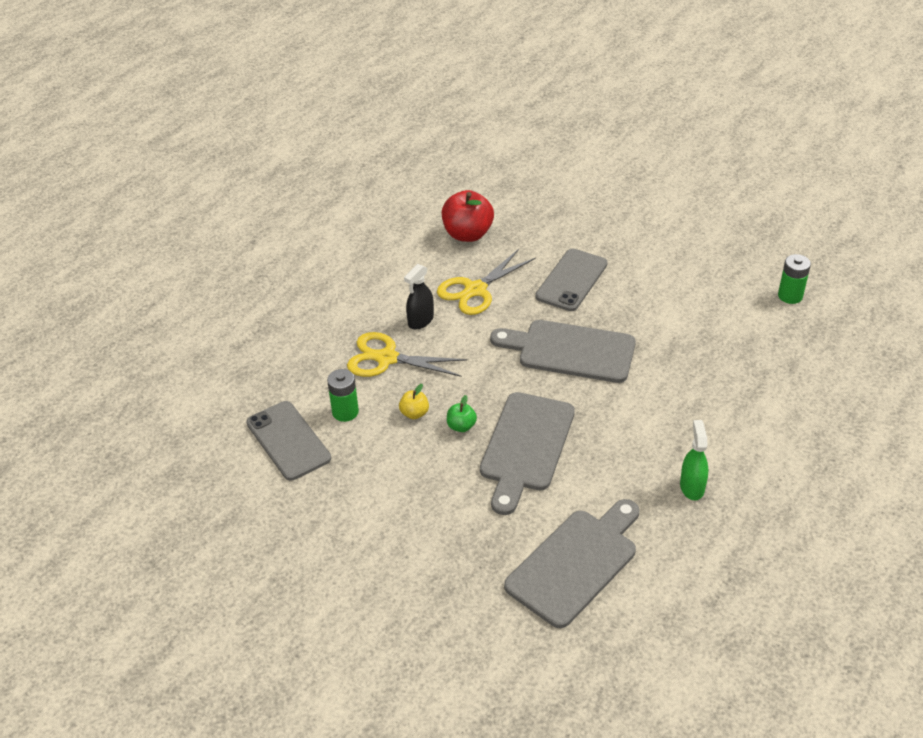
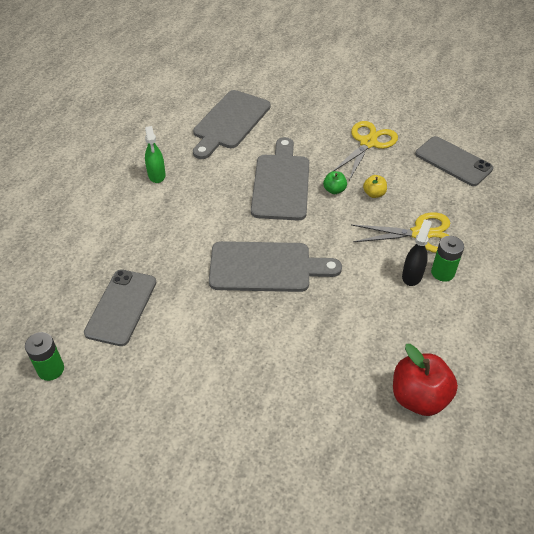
camera: 165 degrees right, 5 degrees up
(345, 412) = (426, 187): green battery -> green battery (442, 272)
(475, 290) = (376, 319): yellow scissors -> yellow scissors (368, 143)
(571, 280) = (284, 349): grey phone -> grey phone (121, 307)

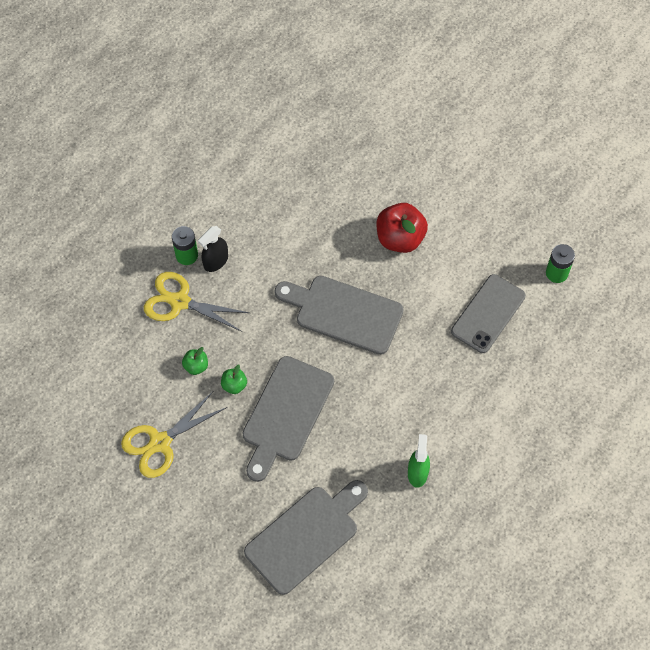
camera: 160 degrees left, 15 degrees up
(374, 194) = (196, 366): yellow apple -> green apple
(419, 397) = (274, 160): red apple -> red apple (400, 238)
(453, 161) = (85, 382): grey phone -> none

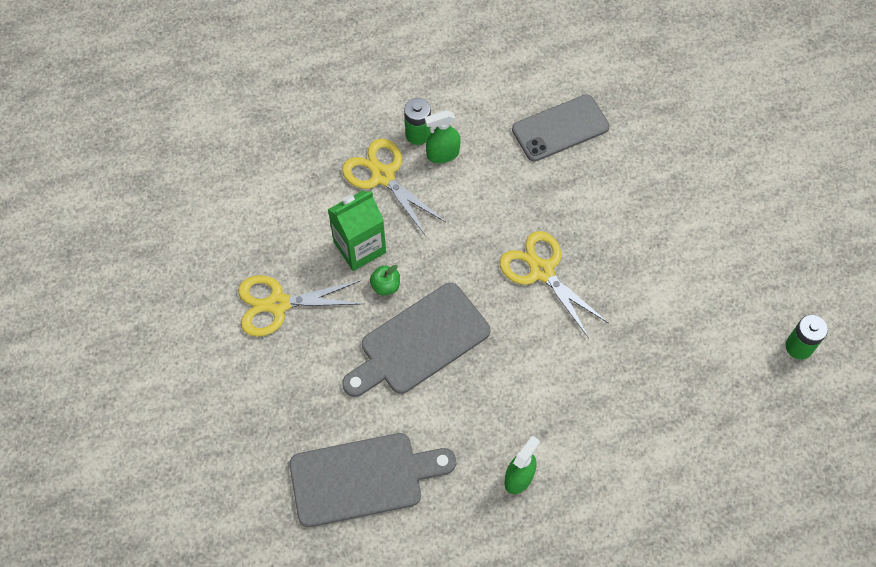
camera: 30 degrees right, 0 degrees up
(196, 366) = (359, 247): green apple -> green carton
(215, 261) = (442, 154): black spray bottle -> green spray bottle
(344, 313) = (541, 271): grey cutting board -> yellow scissors
(400, 238) = (647, 225): red apple -> none
(488, 313) = (696, 350): grey phone -> grey phone (560, 128)

